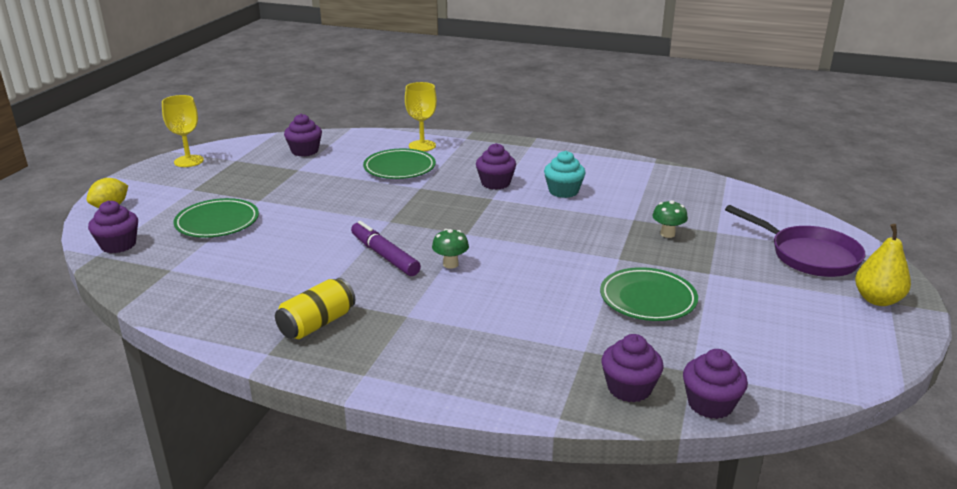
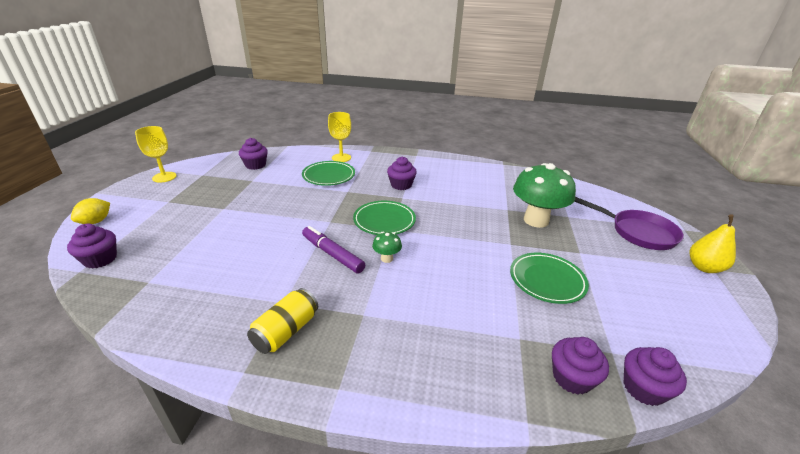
camera: 10 degrees left, 5 degrees up
(217, 222) = (189, 231): green plate -> green plate (384, 221)
(563, 191) = (451, 189): turquoise cupcake -> none
(667, 234) = (536, 220): green mushroom -> green mushroom, size x2.30

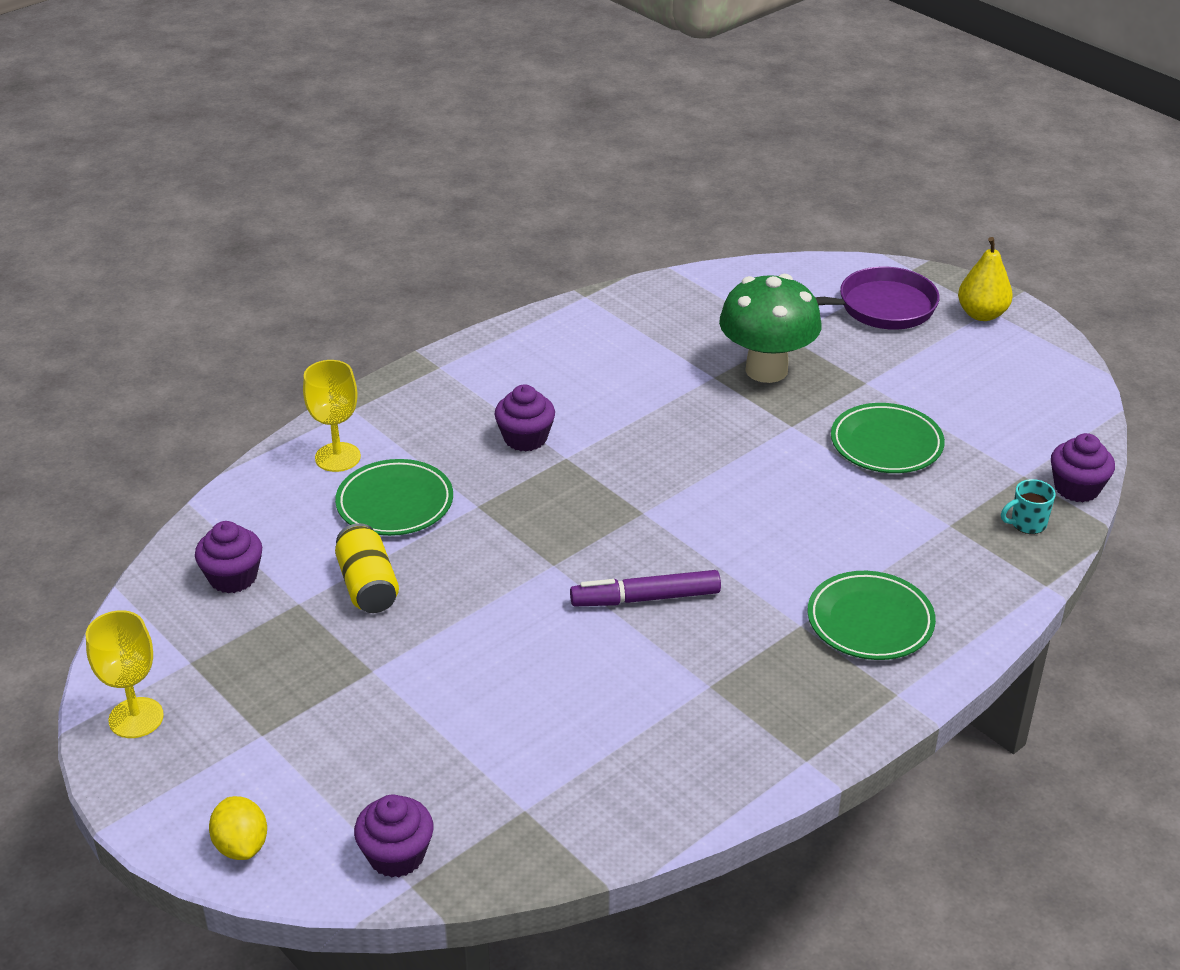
camera: 50 degrees left, 5 degrees up
(286, 331) = (769, 702): yellow can -> yellow can (368, 585)
(384, 221) = (613, 509): green plate -> green plate (870, 621)
(386, 258) = (709, 552): green mushroom -> none
(572, 378) = (1027, 524): purple cupcake -> turquoise mug

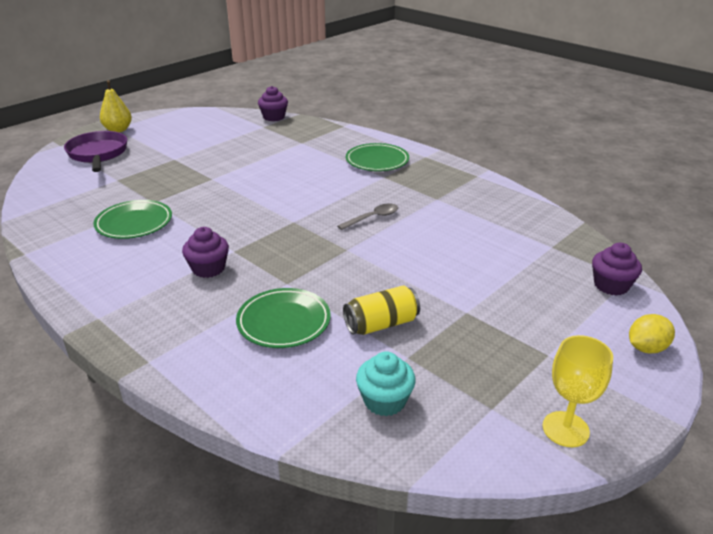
camera: 95 degrees left, 5 degrees down
(233, 577) = (384, 401): purple cupcake -> turquoise cupcake
(337, 457) = (220, 361): yellow goblet -> none
(645, 598) = (372, 218): purple marker -> grey spoon
(766, 370) = (151, 186): green mushroom -> none
(886, 444) = (233, 155): green plate -> green plate (134, 223)
(1027, 524) = (300, 127): turquoise mug -> none

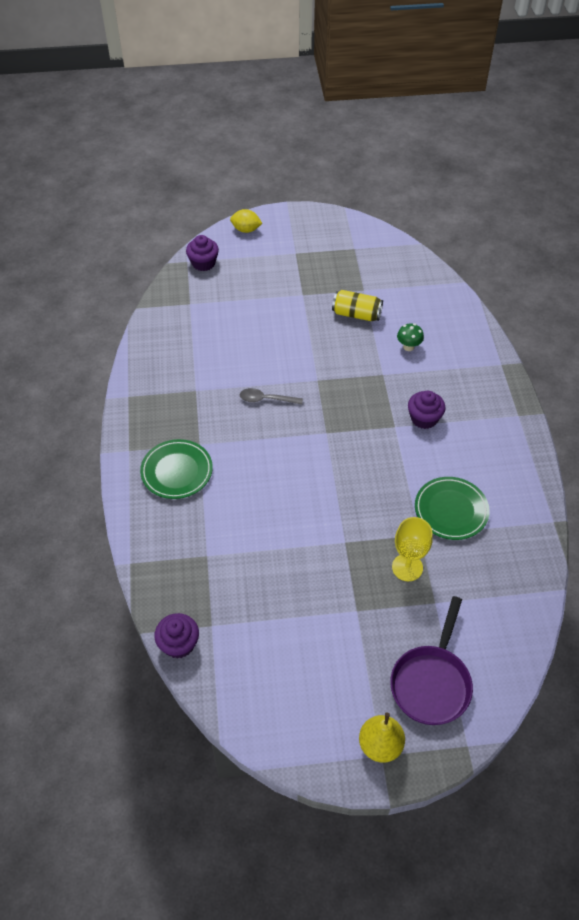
camera: 140 degrees left, 20 degrees up
(284, 322) = (408, 347): green plate -> green mushroom
(384, 401) = (398, 277): turquoise cupcake -> none
(565, 429) = (335, 225): yellow goblet -> yellow goblet (407, 567)

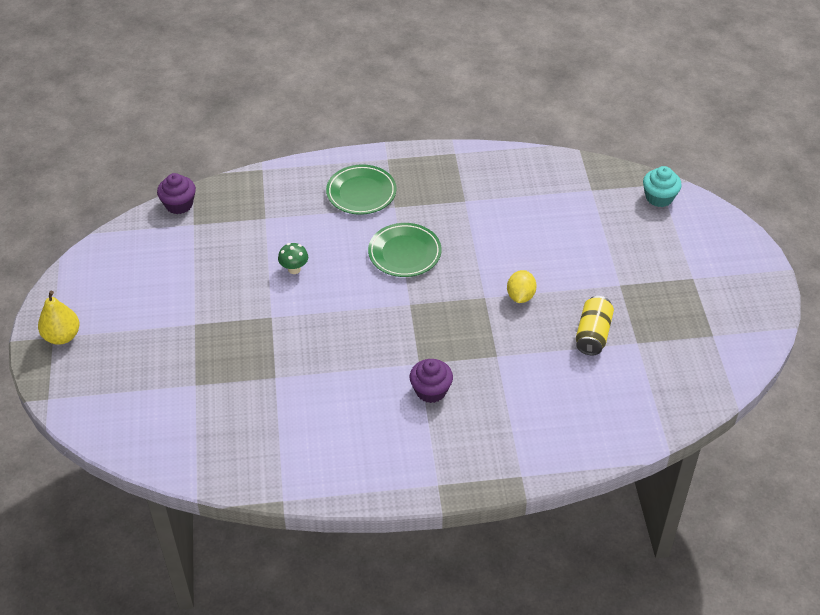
camera: 90 degrees right, 5 degrees down
(203, 263) = (659, 197): purple cupcake -> turquoise cupcake
(246, 230) = (726, 232): yellow lemon -> yellow lemon (520, 296)
(266, 399) = (454, 255): grey spoon -> none
(407, 567) = (237, 365): yellow goblet -> none
(408, 347) = (543, 382): green mushroom -> green mushroom (294, 269)
(431, 682) = (112, 376): purple pan -> none
(451, 510) = (303, 406): green plate -> green plate (404, 253)

